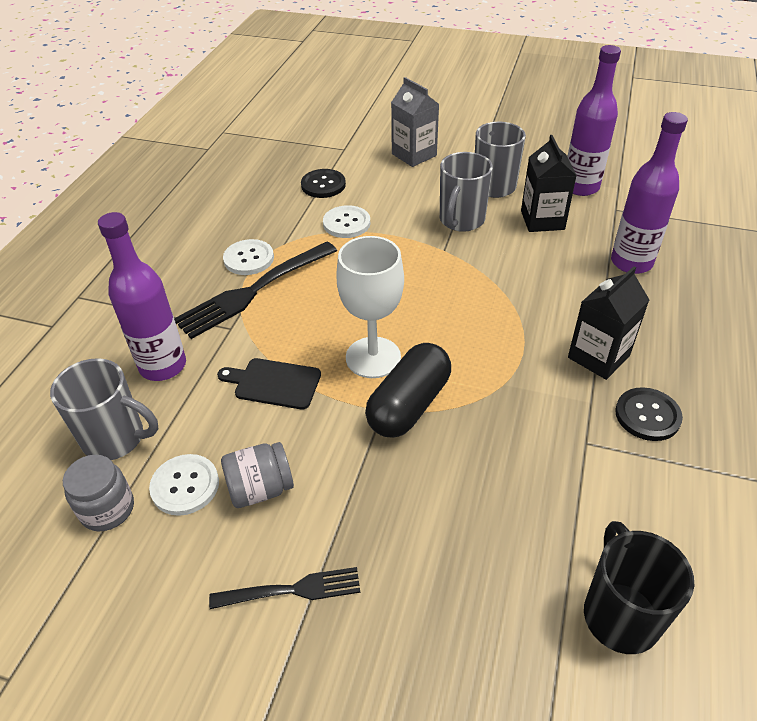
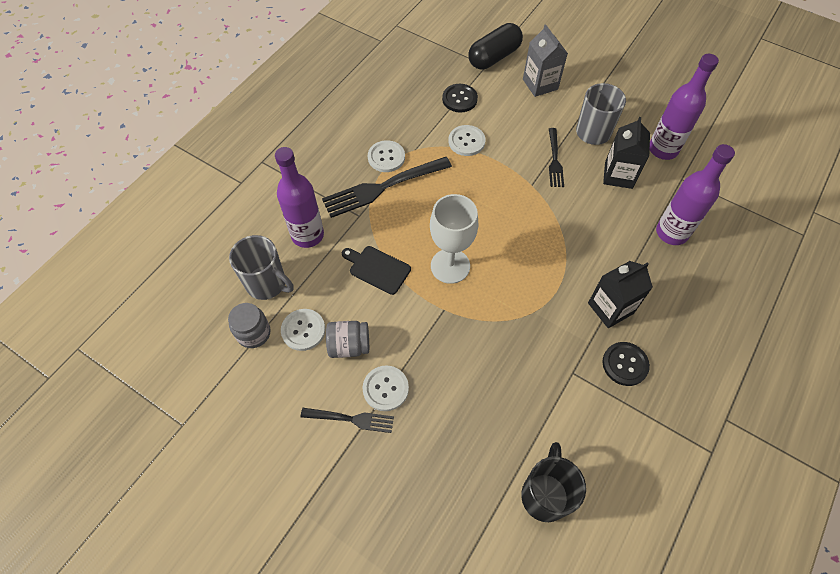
camera: 15 degrees right, 15 degrees up
(332, 532) = (385, 388): none -> white button
(409, 405) = (463, 310): black capsule -> black capsule (494, 57)
(461, 220) = (554, 160): grey mug -> black fork

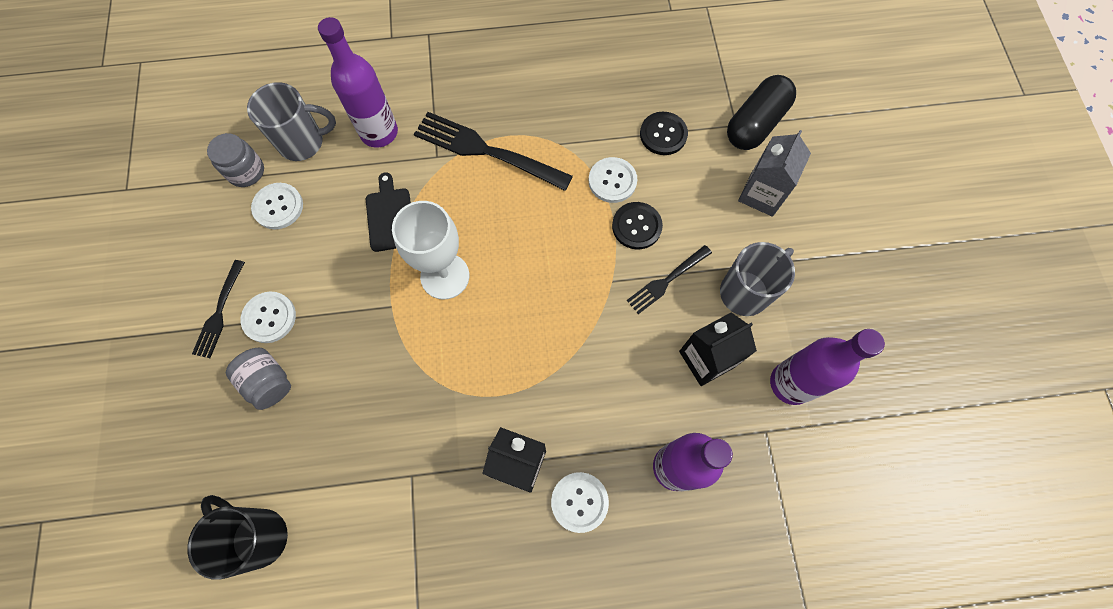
camera: 50 degrees right, 10 degrees up
(267, 284) = (303, 142): grey mug -> grey mug turned 90 degrees counterclockwise
(349, 345) = (290, 255): grey jar -> grey jar (269, 382)
(351, 419) = (219, 312): black fork -> black fork turned 45 degrees clockwise
(386, 157) = (525, 126): white button -> white button (579, 502)
(494, 57) = (755, 124): black capsule -> black capsule turned 60 degrees counterclockwise
(545, 494) = (259, 536): black mug -> black mug turned 105 degrees counterclockwise
(625, 364) = (460, 522): black button -> black button (636, 226)

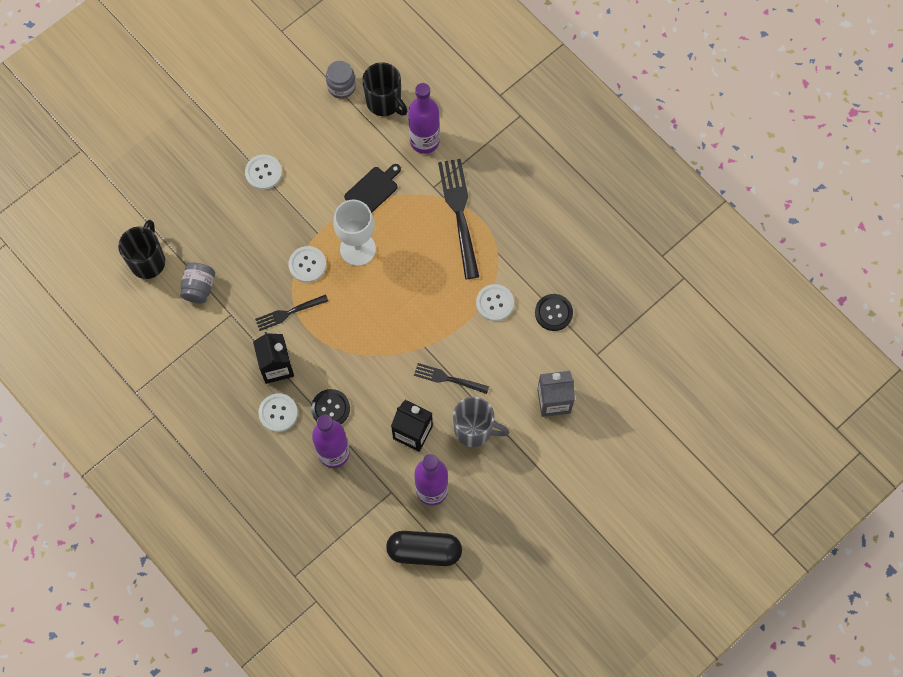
camera: 55 degrees right, 0 degrees up
(219, 312) = (247, 143): black fork -> black fork (289, 313)
(269, 382) = (228, 202): grey jar -> grey jar (199, 288)
(278, 207) = (332, 123): white button -> white button (307, 265)
(303, 142) = (384, 102): grey mug -> black mug
(636, 226) = (473, 338): black button -> black button (330, 408)
(755, 124) = (607, 366): black capsule -> black capsule (424, 551)

